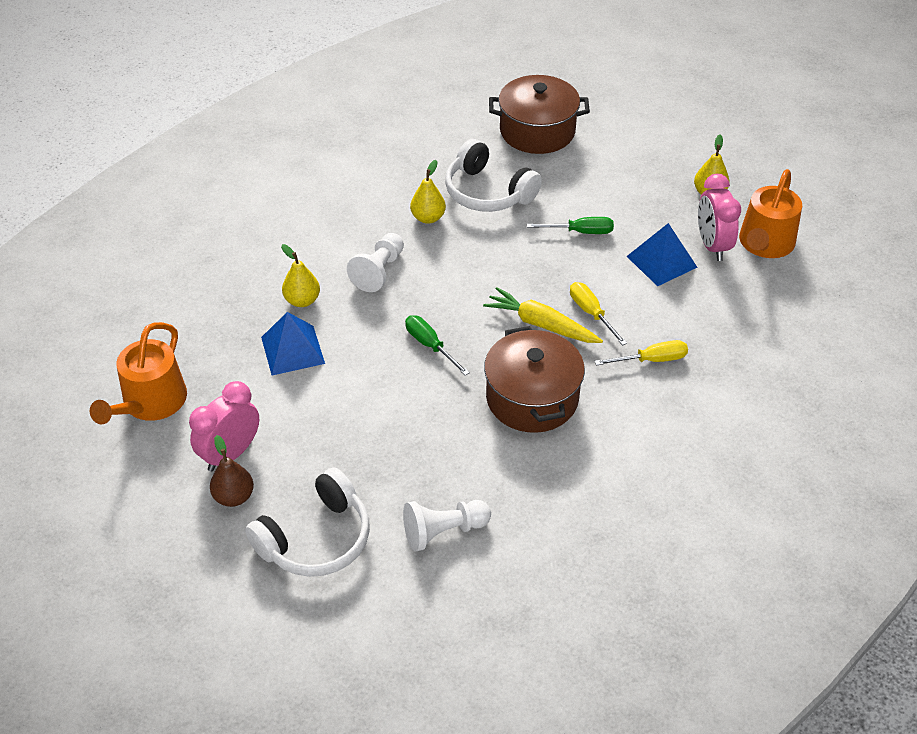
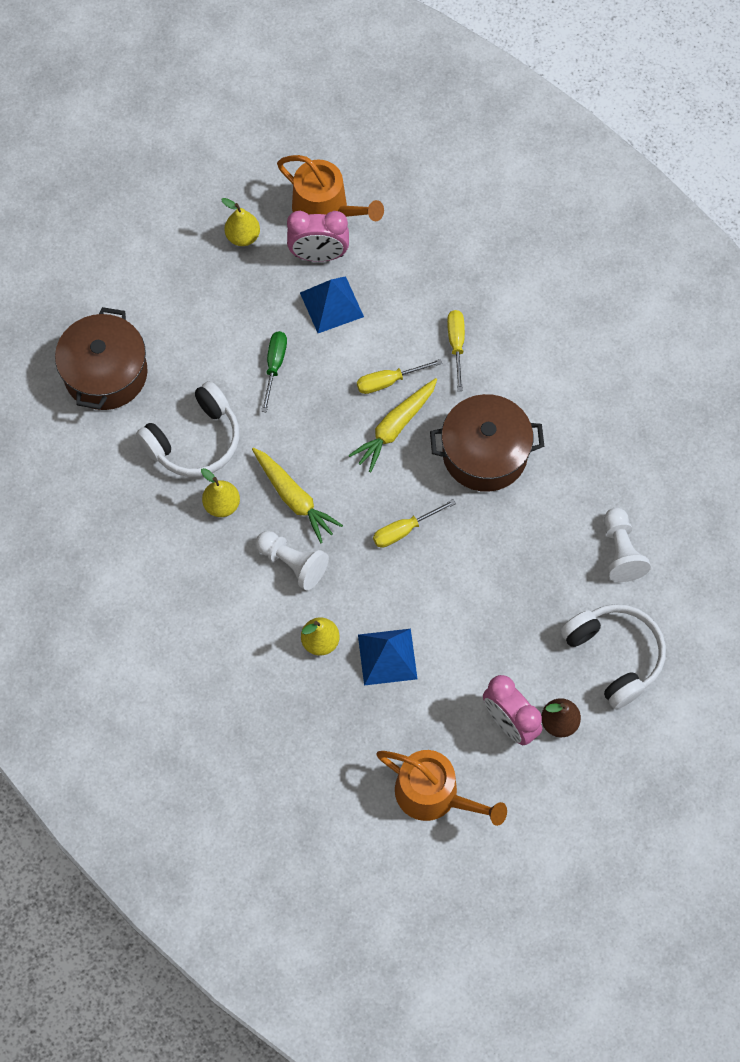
camera: 80 degrees left, 20 degrees up
(430, 345) = (404, 530): green screwdriver -> yellow screwdriver
(446, 263) = (294, 498): none -> yellow carrot

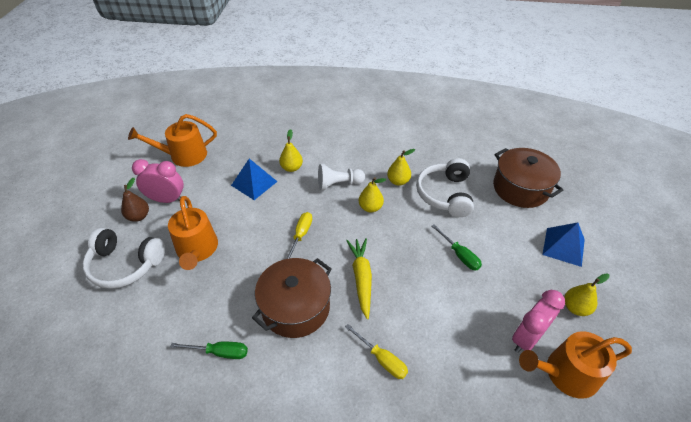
camera: 135 degrees right, 20 degrees down
(294, 498) = (370, 207): yellow carrot -> yellow pear
(332, 304) = (479, 314): blue pyramid -> blue pyramid (563, 246)
(388, 381) = (394, 300): yellow screwdriver -> none
(527, 609) = (197, 250): none -> orange watering can
(587, 470) = (220, 352): none -> green screwdriver
(620, 551) = (159, 321): white pawn -> none

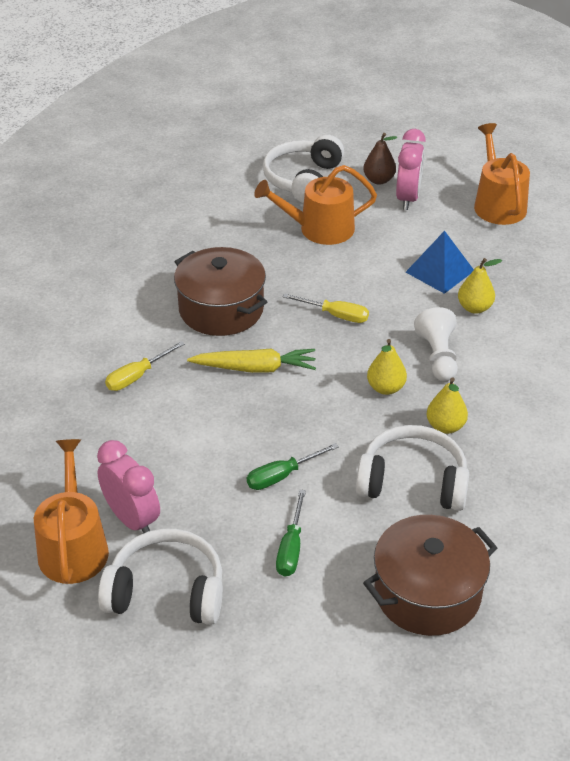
camera: 95 degrees right, 5 degrees down
(220, 352) = (176, 254): green screwdriver -> green screwdriver (291, 548)
(563, 246) = (283, 615): blue pyramid -> none
(575, 308) = (166, 591): yellow pear -> white headphones

